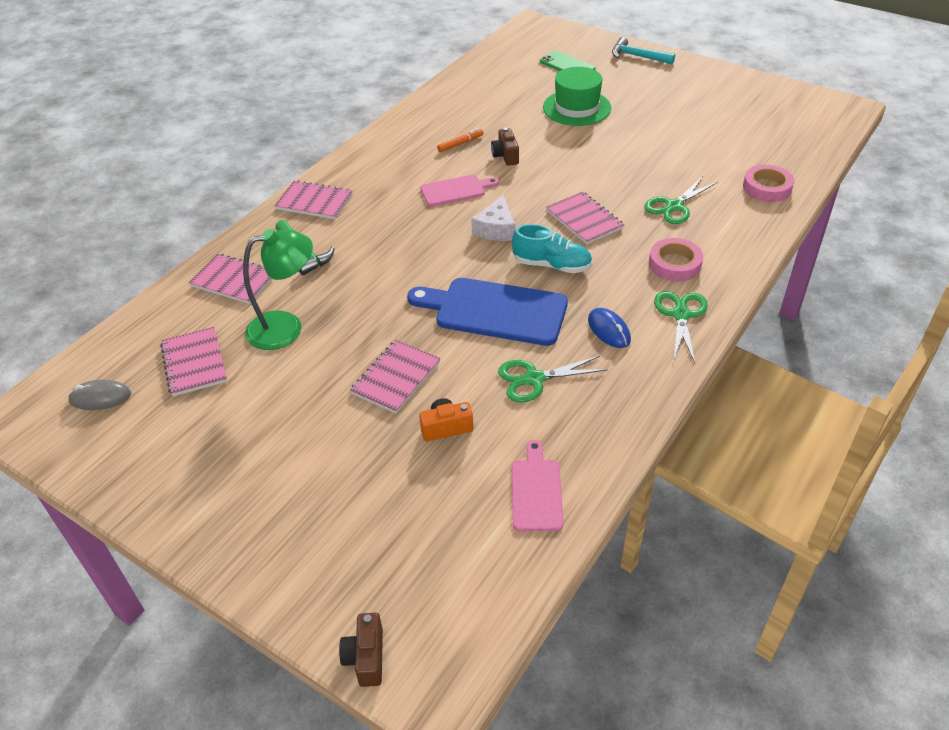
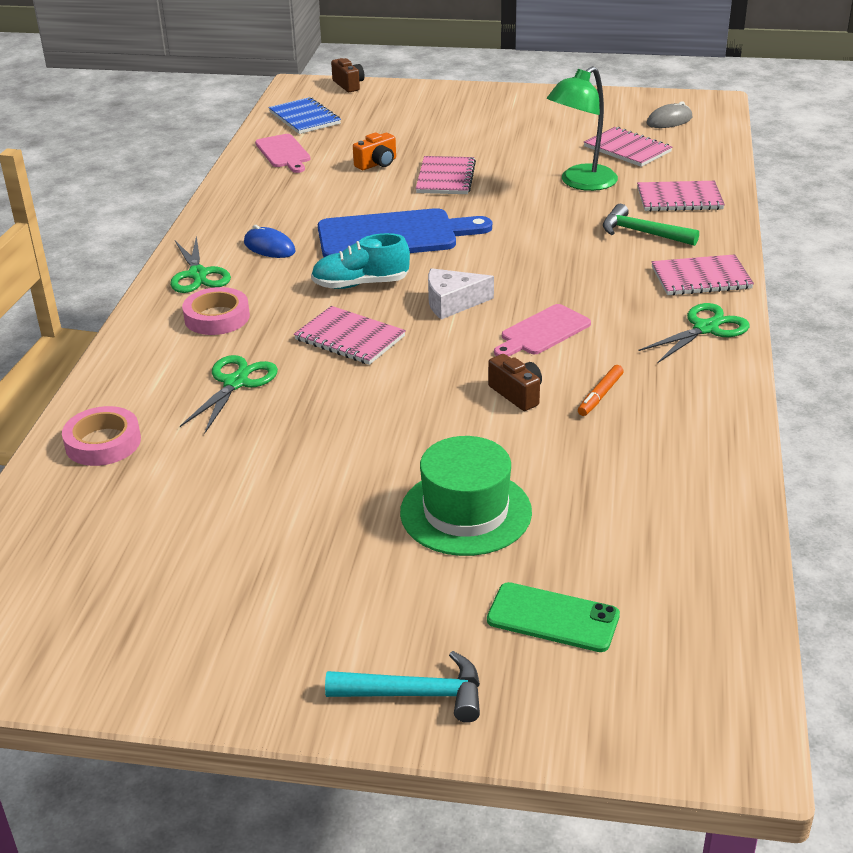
camera: 155 degrees right, 10 degrees down
(475, 573) = (305, 118): none -> blue notebook
(496, 229) = (452, 303): white cheese -> white cheese turned 90 degrees counterclockwise
(534, 379) = (322, 202): green scissors -> green scissors (705, 328)

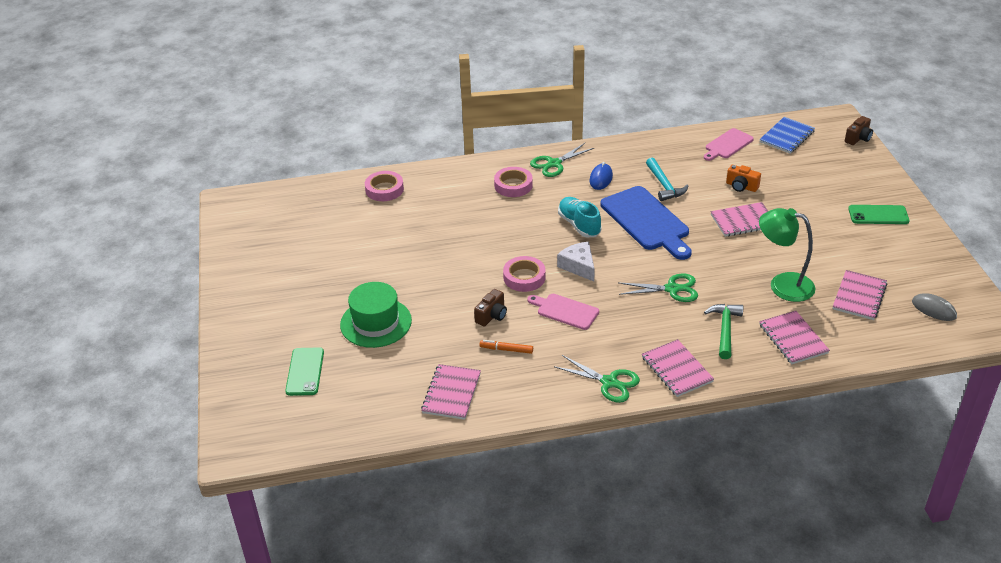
camera: 70 degrees right, 5 degrees up
(235, 383) = (453, 212): green scissors -> green scissors (672, 289)
(349, 338) = (517, 238): pink notebook -> pink notebook (451, 393)
(415, 694) = (242, 339): turquoise hammer -> turquoise hammer (664, 185)
(446, 350) = (524, 277): none -> pink tape
(495, 108) = (878, 215): none -> green phone

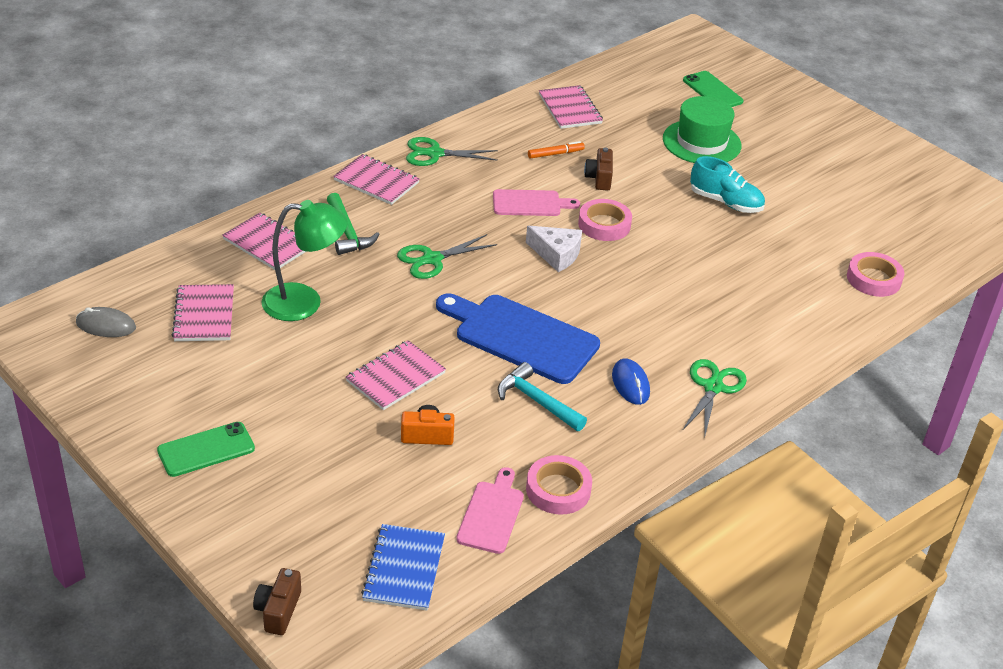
camera: 145 degrees right, 0 degrees up
(513, 185) = (731, 335): pink tape -> pink tape (558, 490)
(579, 225) = (600, 305): turquoise shoe -> turquoise shoe (725, 202)

